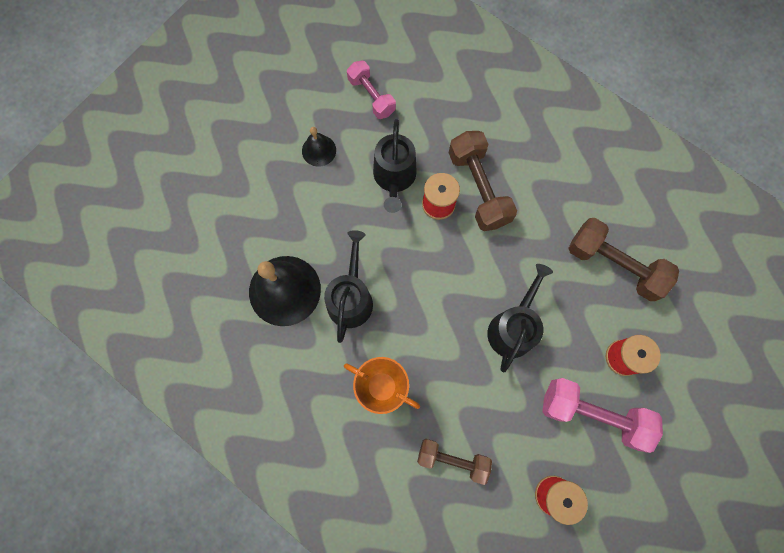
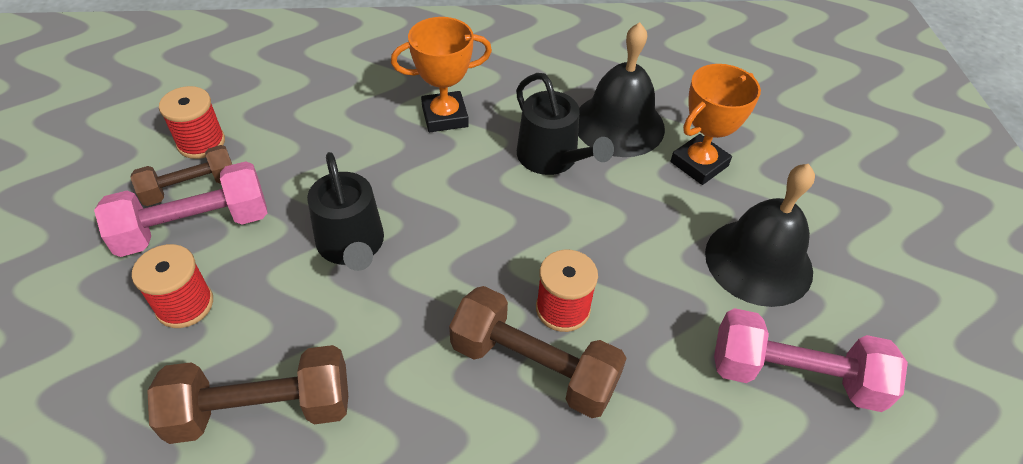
camera: 135 degrees right, 25 degrees down
(274, 225) = (699, 164): none -> orange trophy
(319, 150) = (758, 261): black bell -> black bell, size x1.95
(371, 96) = (794, 376): pink dumbbell -> pink dumbbell, size x1.53
(394, 177) = (645, 298): black watering can -> none
(452, 459) = (328, 110): brown dumbbell -> brown dumbbell (190, 187)

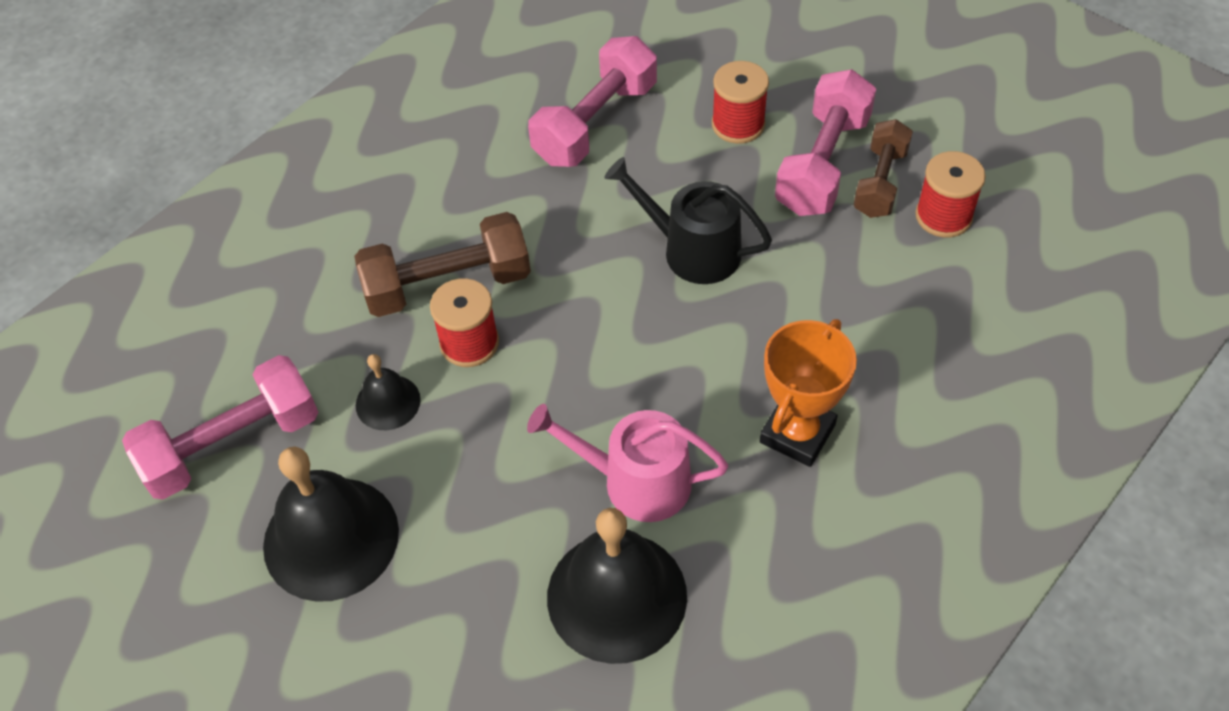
camera: 140 degrees right, 5 degrees up
(262, 409) = (595, 123): brown dumbbell -> pink dumbbell
(552, 158) = (636, 482): black watering can -> pink watering can
(656, 315) = (388, 402): none -> black bell
(699, 164) = (480, 618): orange trophy -> none

